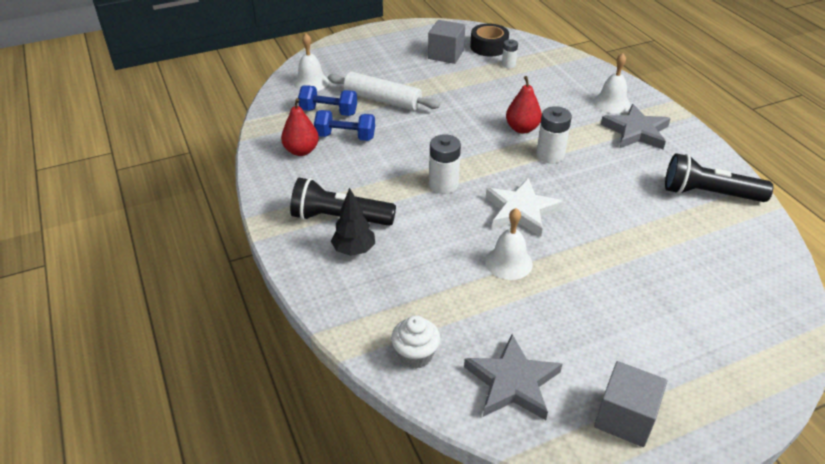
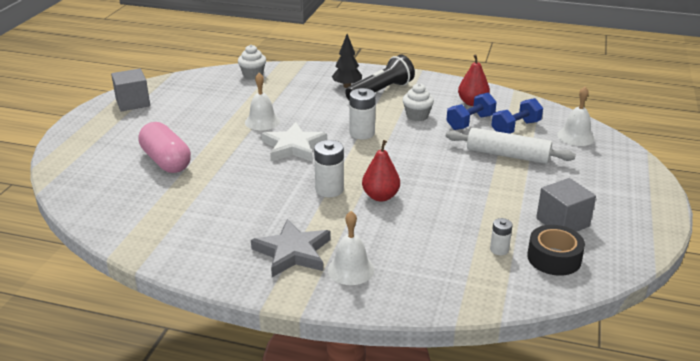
camera: 130 degrees right, 10 degrees down
(369, 170) = (417, 116): none -> white cupcake
(382, 100) = (507, 155): white rolling pin -> white rolling pin turned 45 degrees clockwise
(512, 382) = (198, 88): grey star -> none
(661, 275) = (166, 161): none -> pink capsule
(708, 194) = (177, 231): black flashlight -> none

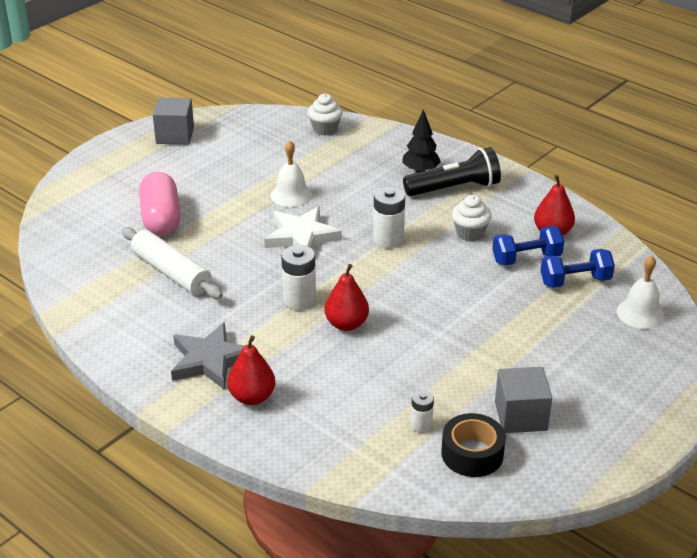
camera: 25 degrees right, 5 degrees up
(351, 269) = (252, 397): white bell -> red pear
(507, 155) = (533, 314): white rolling pin -> white rolling pin (171, 272)

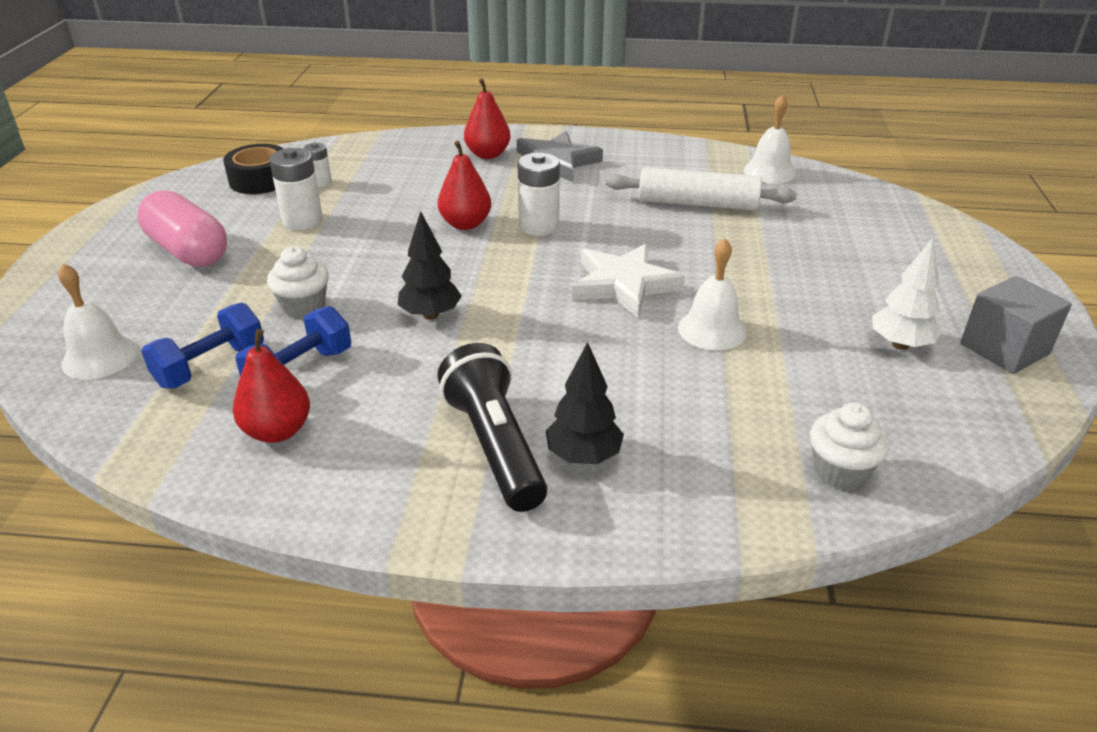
camera: 145 degrees right, 0 degrees up
(77, 277) = (769, 171): none -> white bell
(161, 218) = (802, 243): pink capsule -> pink capsule (188, 251)
(216, 154) = (900, 344): none -> white tree
(388, 239) = (514, 323): white battery -> white battery (302, 221)
(430, 263) = (431, 315): none -> black tree
(454, 188) = (495, 445): black flashlight -> black flashlight turned 120 degrees clockwise
(470, 233) = (409, 376): white cupcake -> white cupcake (303, 306)
(520, 416) = (225, 215): grey cube -> none

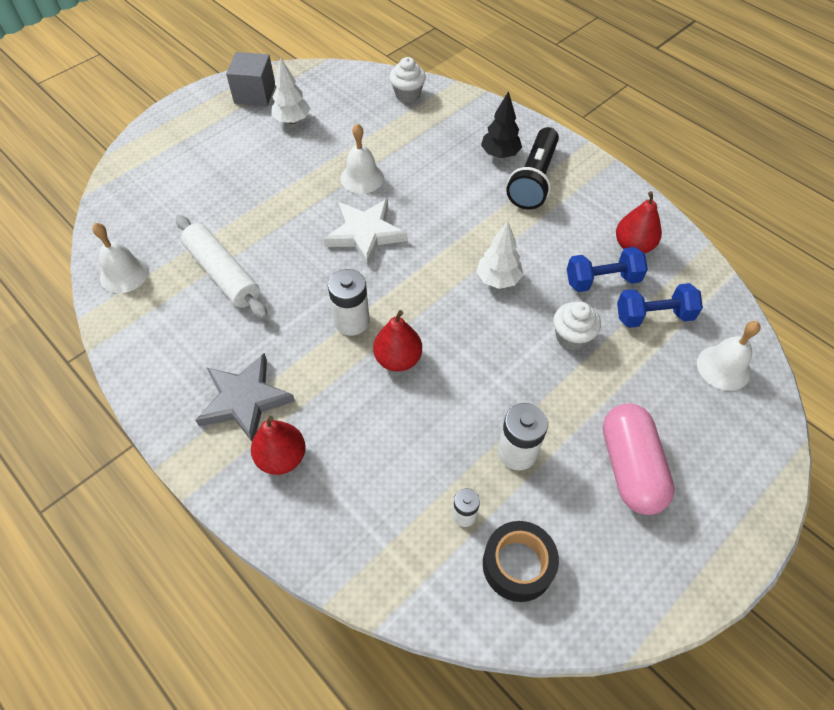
camera: 140 degrees left, 20 degrees up
(431, 315) = (498, 279): black tree -> white tree

